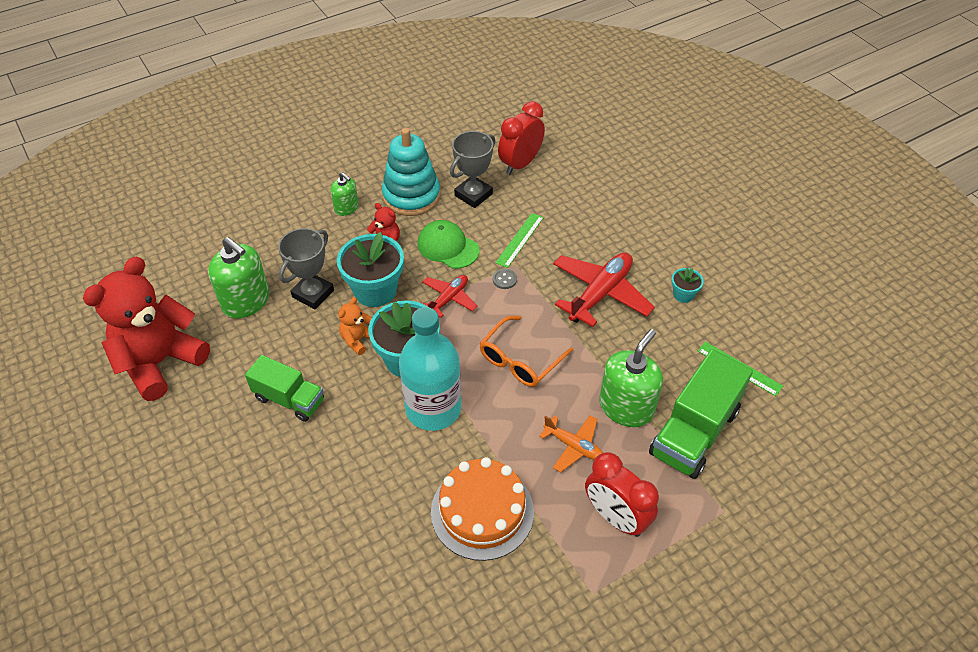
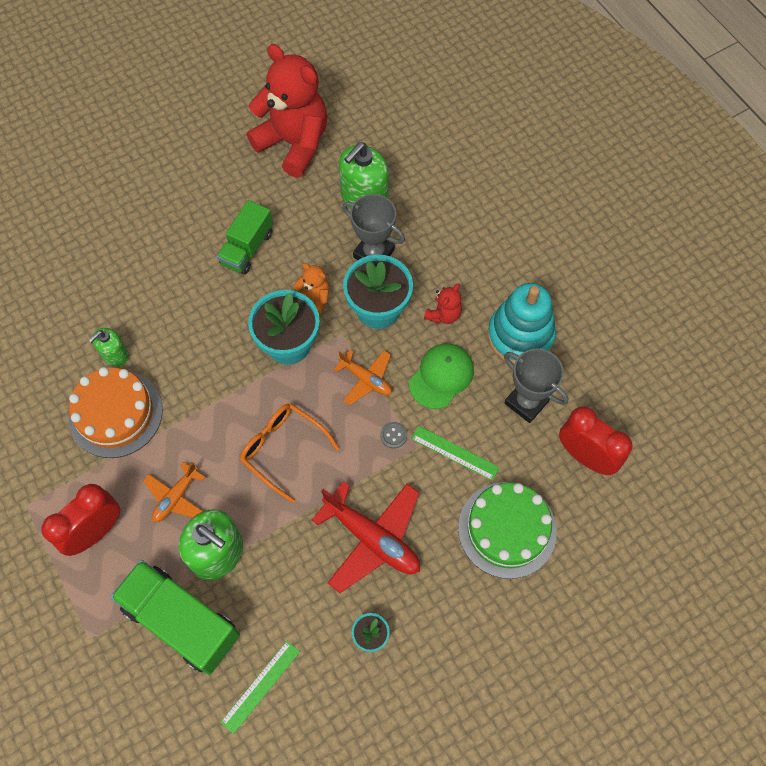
camera: 90 degrees right, 15 degrees up
(346, 208) = (497, 272): green soap dispenser -> green soap dispenser (115, 354)
(433, 408) = (229, 369): turquoise bottle -> none
(449, 299) = (366, 379): red plane -> orange plane
(584, 210) = (507, 529): none -> green cake

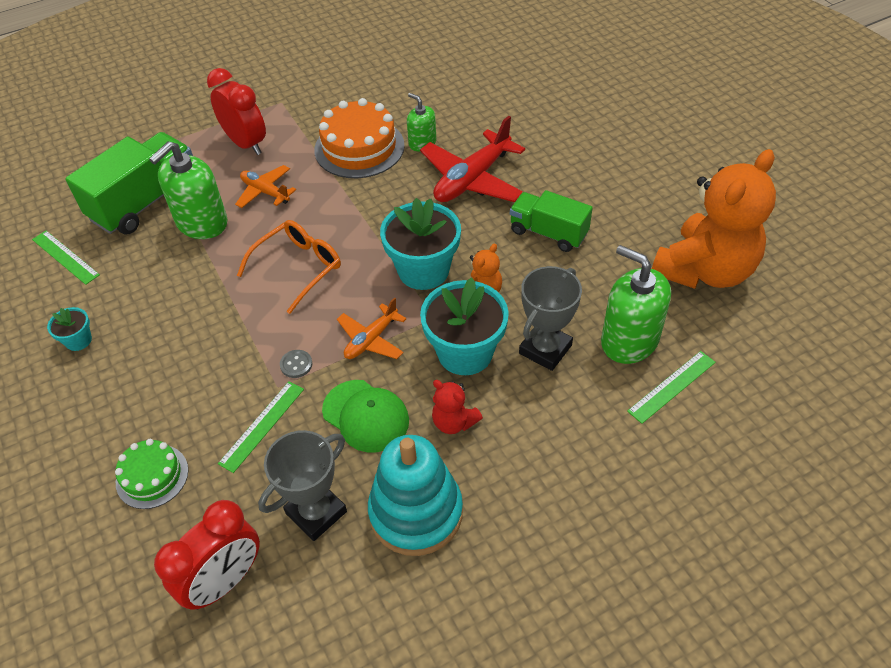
camera: 95 degrees right, 15 degrees down
(294, 143) = (705, 270): red teddy bear -> orange teddy bear
(372, 538) = (180, 343): red plane -> red plane (472, 179)
(405, 175) = (671, 386): none -> green ruler
(507, 529) = (152, 476): green cake -> green cake, size x0.59

